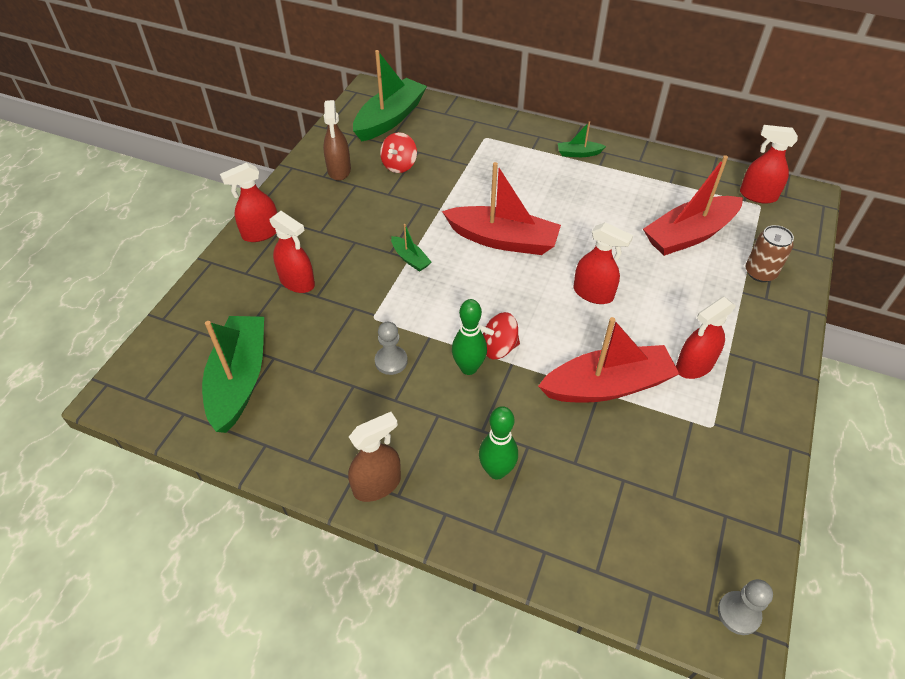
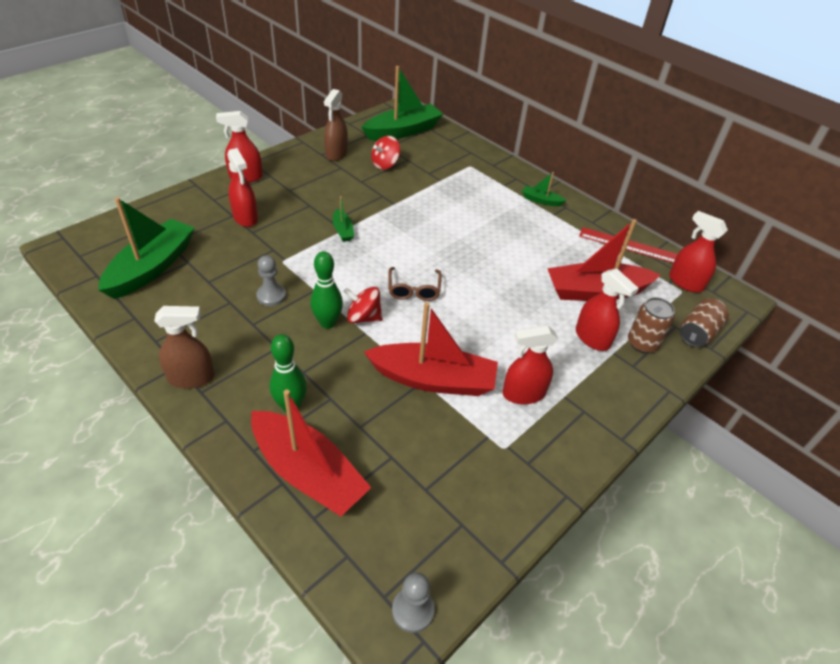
camera: 20 degrees right, 5 degrees down
(503, 240) = (428, 242): red boat -> red boat (308, 472)
(525, 298) = (414, 289): none -> brown glasses
(593, 293) = (474, 306): red spray bottle -> red spray bottle (592, 338)
(687, 174) = (629, 245): none -> red ruler
(798, 243) = (698, 333): none -> brown can

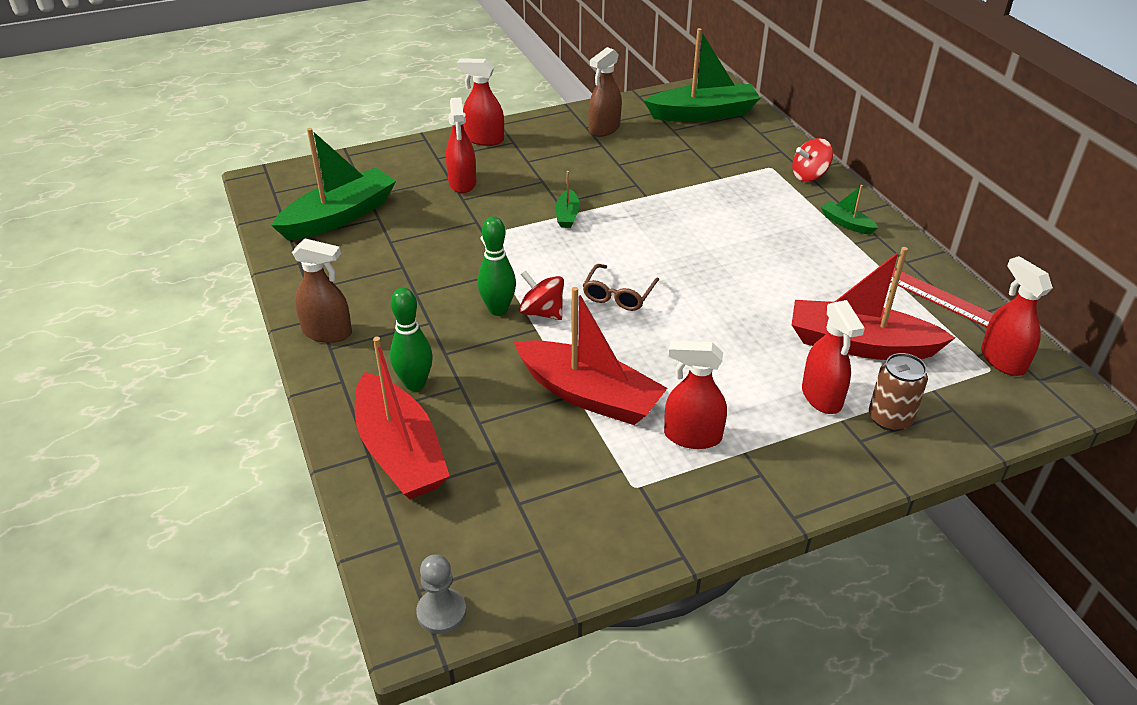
camera: 25 degrees right, 5 degrees down
(271, 296) = (450, 269): grey pawn -> none
(385, 164) = (659, 149): red spinning top -> red spinning top (809, 175)
(698, 333) = (982, 424): brown can -> none

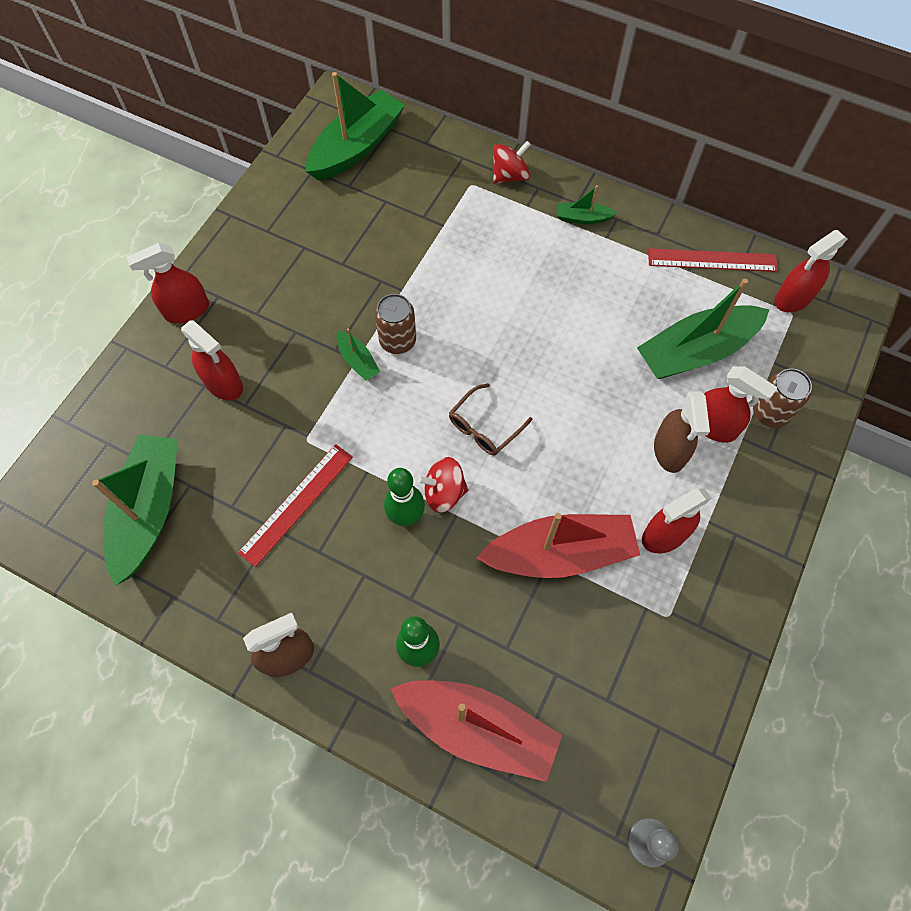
camera: 40 degrees left, 25 degrees up
(433, 262) = (297, 504): none -> red ruler
(604, 129) = (287, 223): brown spray bottle -> brown spray bottle (669, 451)
(609, 219) = (397, 341): none -> brown can
(618, 295) = (485, 426): brown glasses -> brown glasses turned 60 degrees clockwise
(809, 175) = (510, 176): red spinning top -> red spinning top turned 150 degrees counterclockwise
(860, 345) = (696, 351): red boat -> green boat
(1002, 360) = (793, 298): red spray bottle -> red spray bottle turned 60 degrees counterclockwise

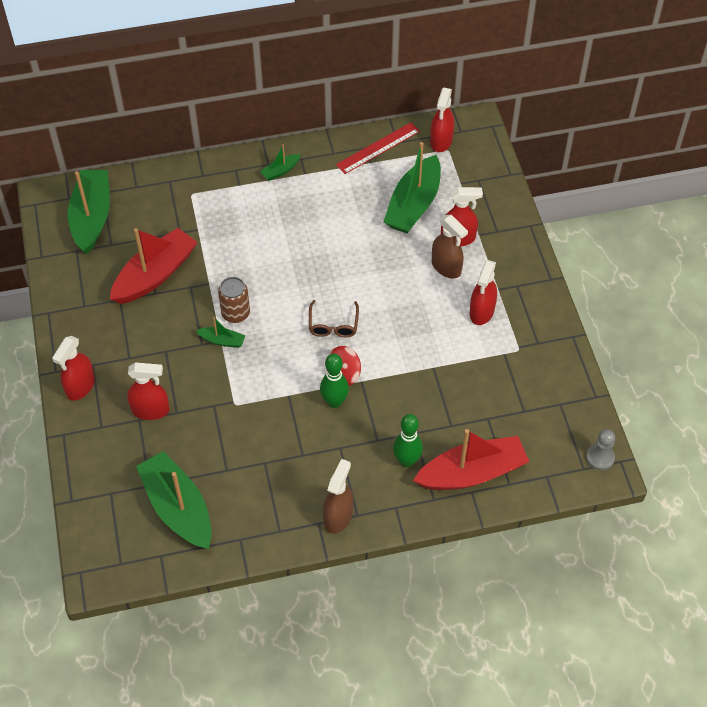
camera: 40 degrees left, 10 degrees down
(297, 504) = (264, 440): red ruler -> none
(510, 176) = (211, 174): red spinning top -> none
(560, 553) = (435, 359): red boat -> red boat (155, 275)
(770, 413) = (481, 211): brown can -> none

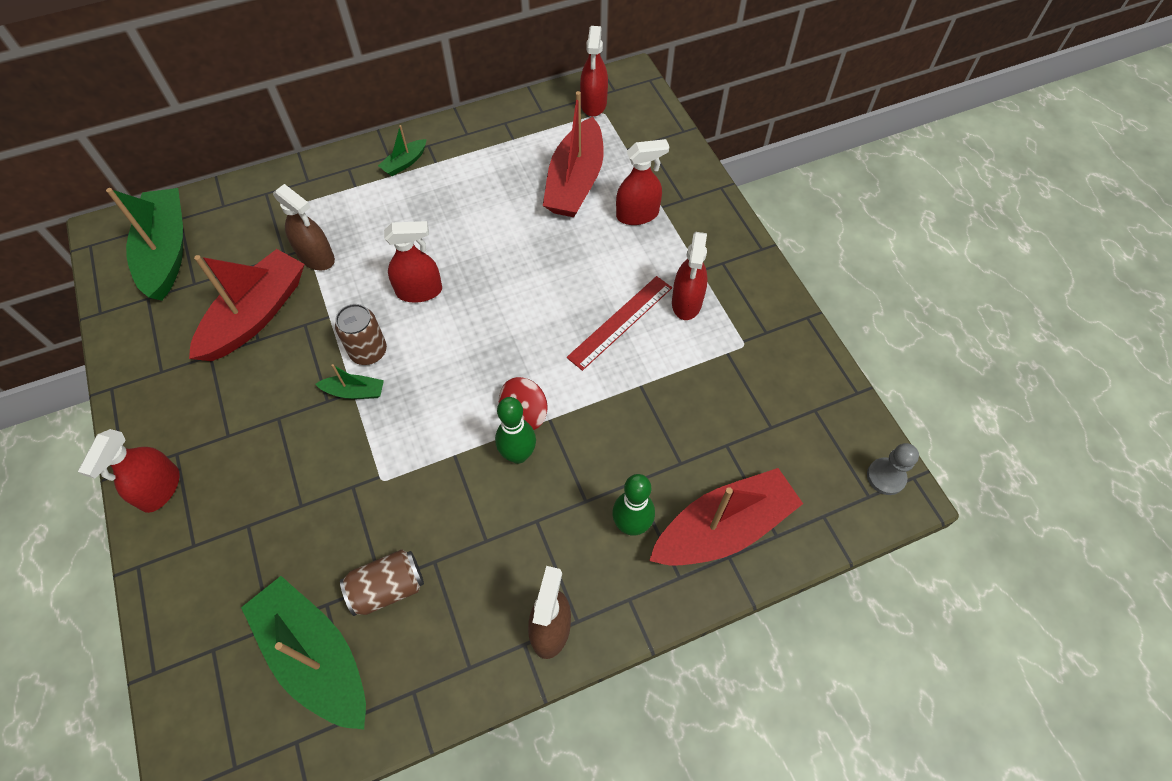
camera: 10 degrees left, 5 degrees up
(151, 410) = (263, 508): red spray bottle -> red spray bottle (419, 291)
(231, 474) = (387, 588): none -> brown can
(333, 324) = (500, 347): brown glasses -> none
(378, 148) = (520, 121): red ruler -> red ruler (620, 322)
(414, 205) = (575, 181): green boat -> red boat
(446, 267) = (630, 252): brown spray bottle -> brown spray bottle (316, 257)

